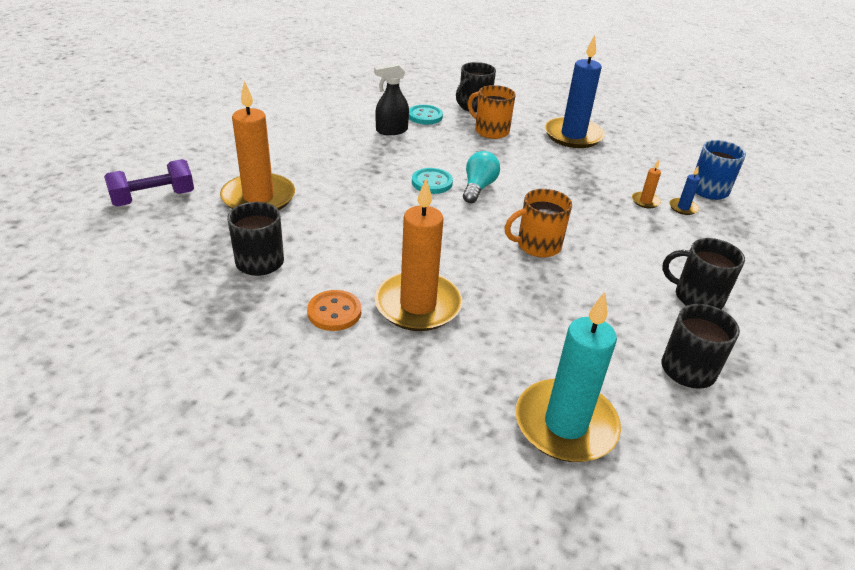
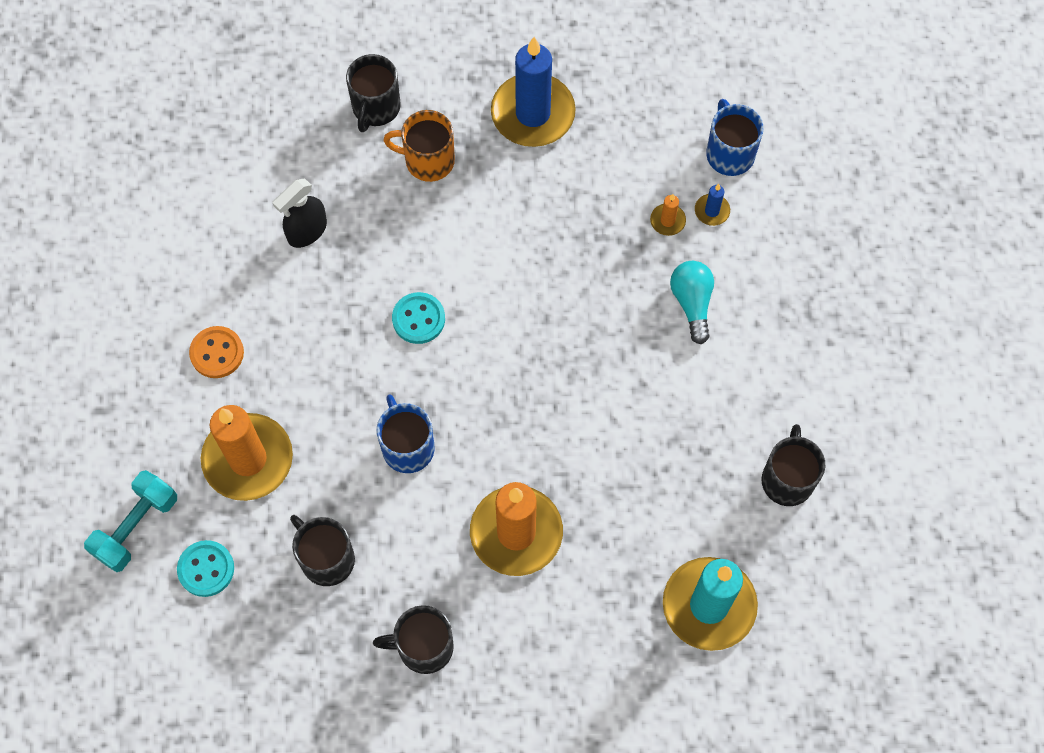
camera: 25 degrees left, 30 degrees up
(153, 198) = (136, 527): purple dumbbell -> turquoise dumbbell
(334, 312) = (446, 587): orange button -> orange button (217, 353)
(372, 231) = (407, 447): none -> blue mug
(425, 116) = (328, 171): turquoise button -> turquoise button (206, 569)
(478, 187) = (475, 299): turquoise light bulb -> turquoise light bulb (692, 303)
(537, 245) = (586, 372): orange mug -> none
(697, 297) = (768, 370): black mug -> black mug (424, 647)

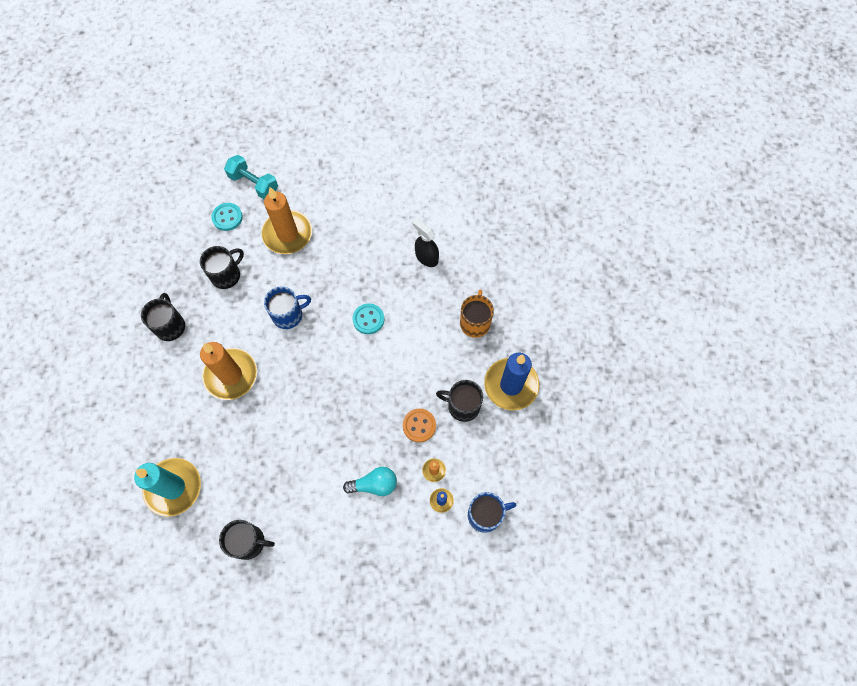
camera: 90 degrees right, 0 degrees up
(217, 353) = (351, 215): orange button -> orange button (419, 425)
(375, 108) = (511, 292): black mug -> black mug (462, 406)

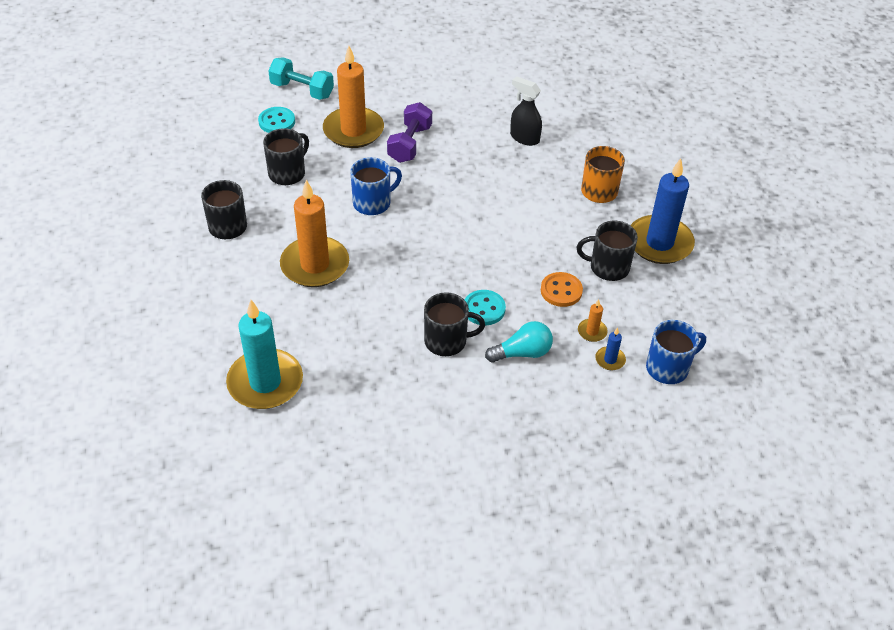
camera: 10 degrees left, 20 degrees down
(249, 542) = (377, 427): black mug -> black mug (447, 341)
(330, 254) = (410, 144): none -> purple dumbbell
(368, 319) = (471, 198): turquoise button -> turquoise button (484, 309)

